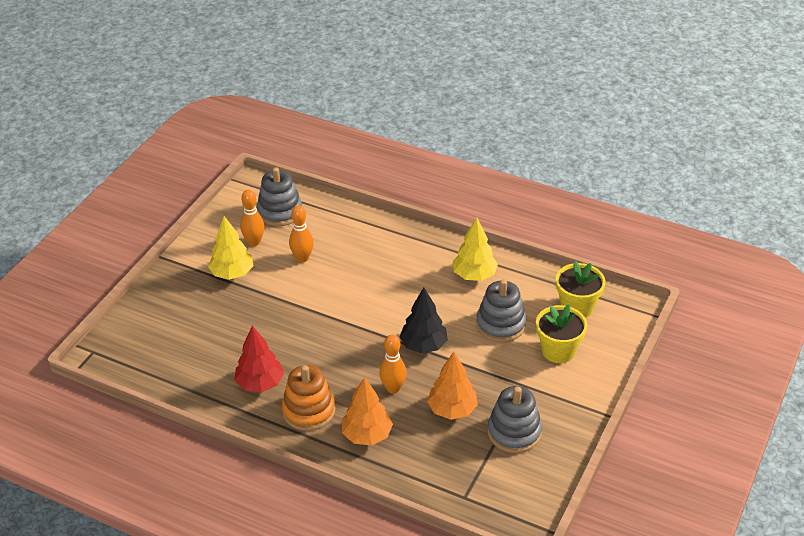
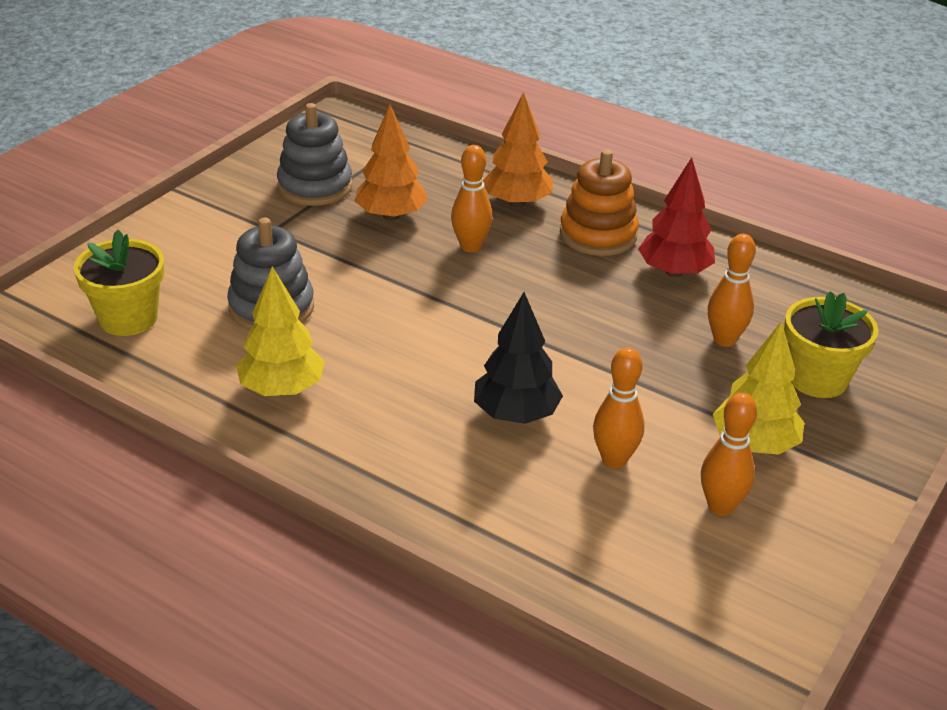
camera: 175 degrees left, 5 degrees down
(236, 335) = (724, 340): none -> orange bowling pin
(280, 211) = (671, 576): grey stacking toy -> none
(423, 345) = (410, 293): black tree -> black tree (516, 414)
(558, 351) = (199, 264): yellow flower pot -> yellow flower pot (817, 379)

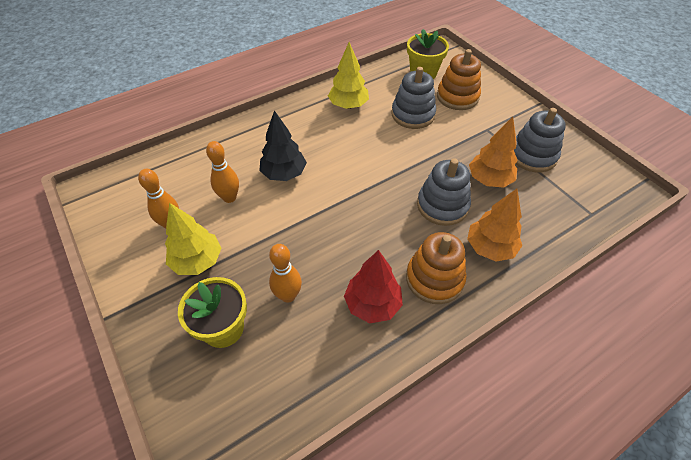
camera: 115 degrees right, 15 degrees up
(194, 268) = (457, 97): none -> orange stacking toy
(470, 246) = (442, 205): orange bowling pin -> grey stacking toy

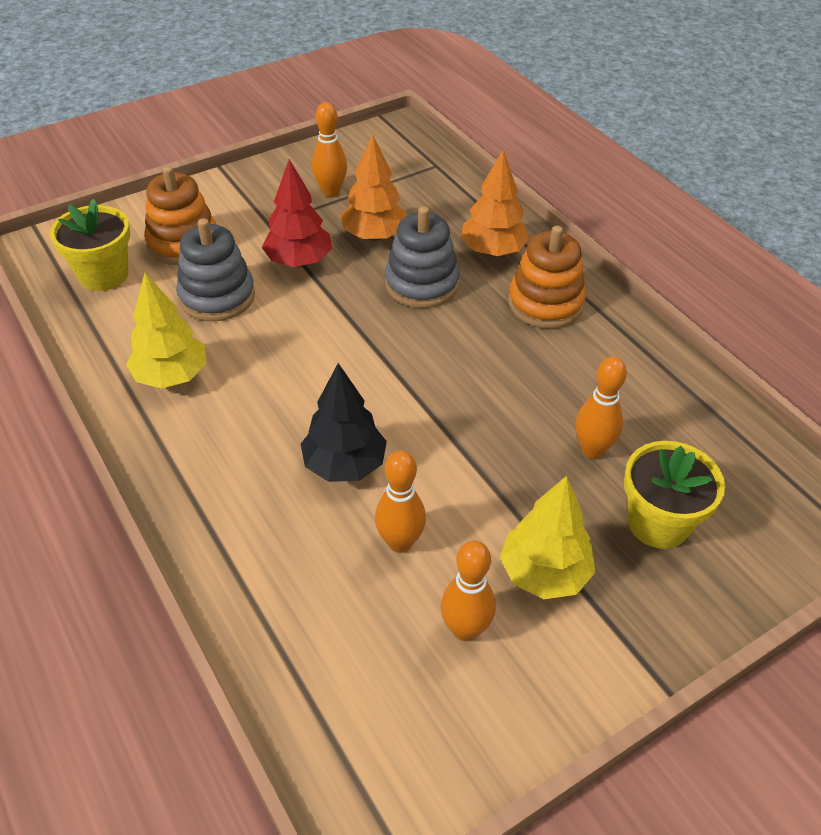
camera: 90 degrees left, 5 degrees down
(372, 304) = (592, 362): red tree -> red tree (299, 261)
(532, 156) = (331, 191): grey stacking toy -> orange bowling pin

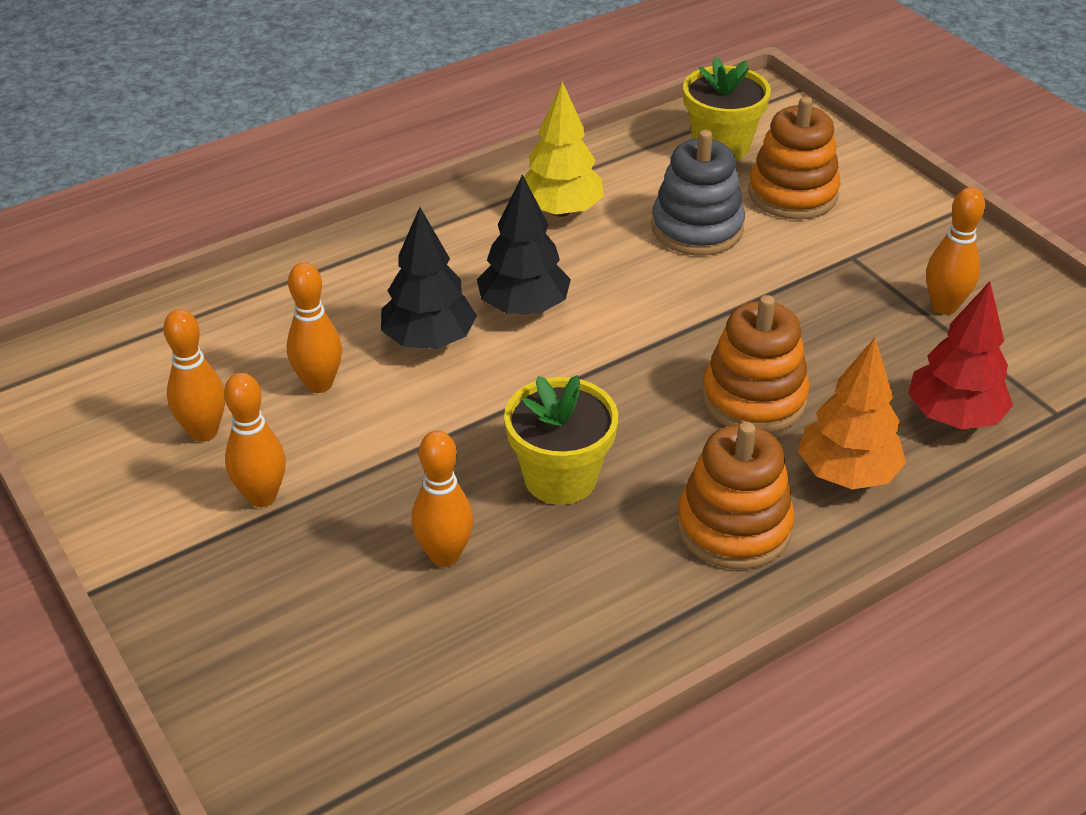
camera: 90 degrees right, 5 degrees down
(299, 261) = (778, 286): red tree -> red tree (953, 416)
(306, 403) = (523, 307): none -> black tree
(374, 235) = (852, 351): orange tree -> none
(421, 284) = (754, 398): grey stacking toy -> orange stacking toy
(544, 573) = (262, 496): yellow tree -> orange bowling pin
(658, 523) = (320, 609): yellow flower pot -> yellow flower pot (560, 478)

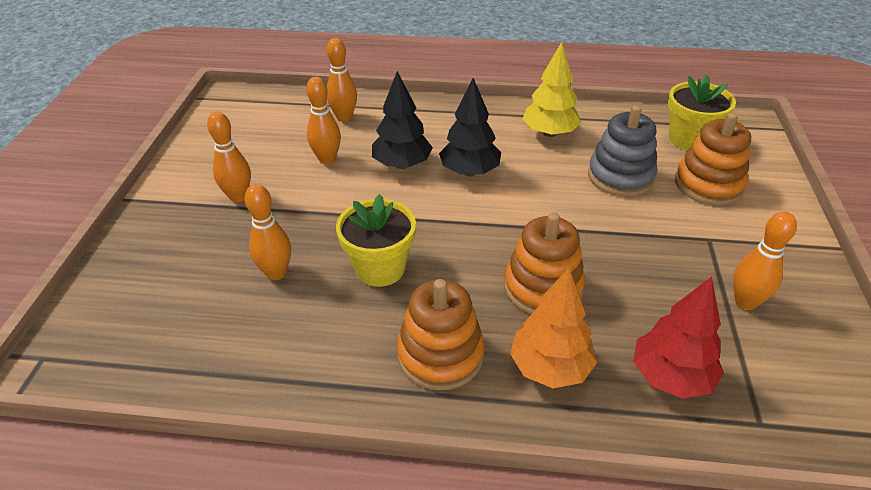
camera: 40 degrees right, 0 degrees up
(204, 432) = (254, 155): orange bowling pin -> orange bowling pin (344, 117)

